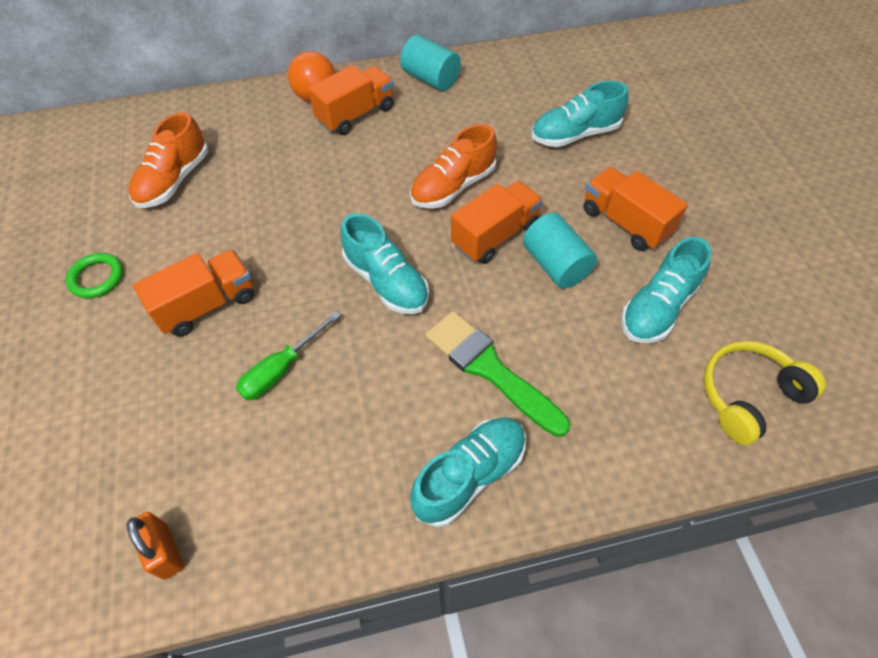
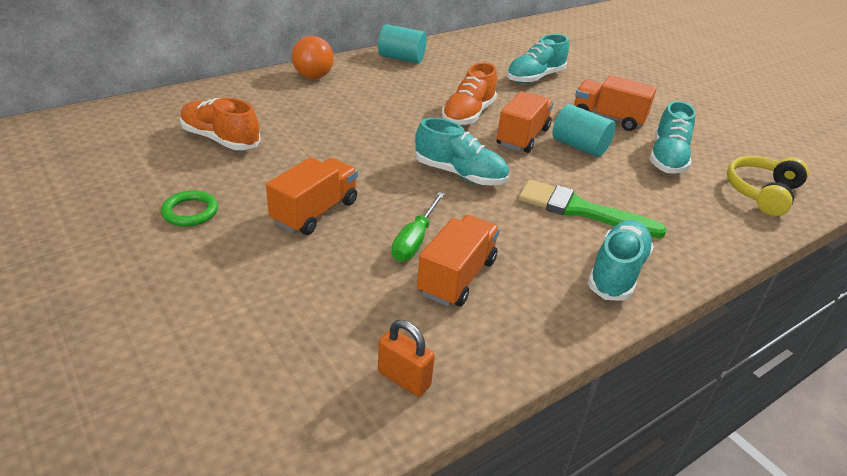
camera: 25 degrees left, 20 degrees down
(174, 180) = (220, 139): orange shoe -> orange shoe turned 120 degrees clockwise
(356, 115) = (356, 83): orange truck -> orange truck (457, 277)

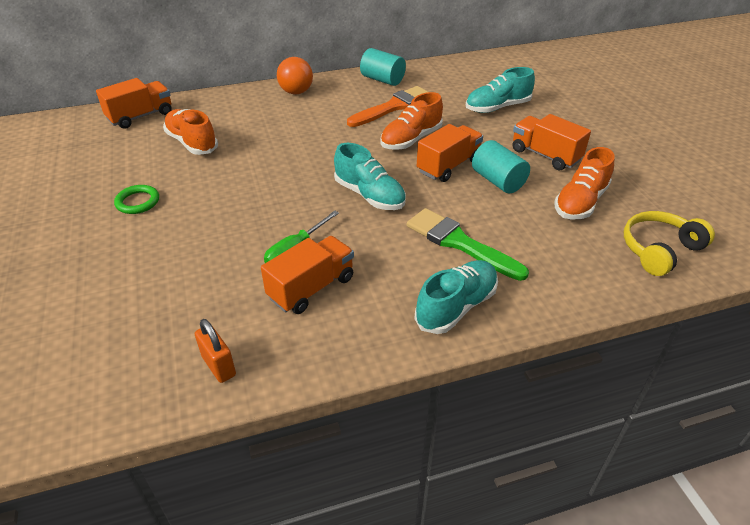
camera: 20 degrees right, 5 degrees up
(315, 212) = (230, 214): orange truck -> orange truck (140, 116)
(430, 84) = (393, 107): none -> orange brush
(667, 158) = (580, 202): turquoise shoe -> orange shoe

